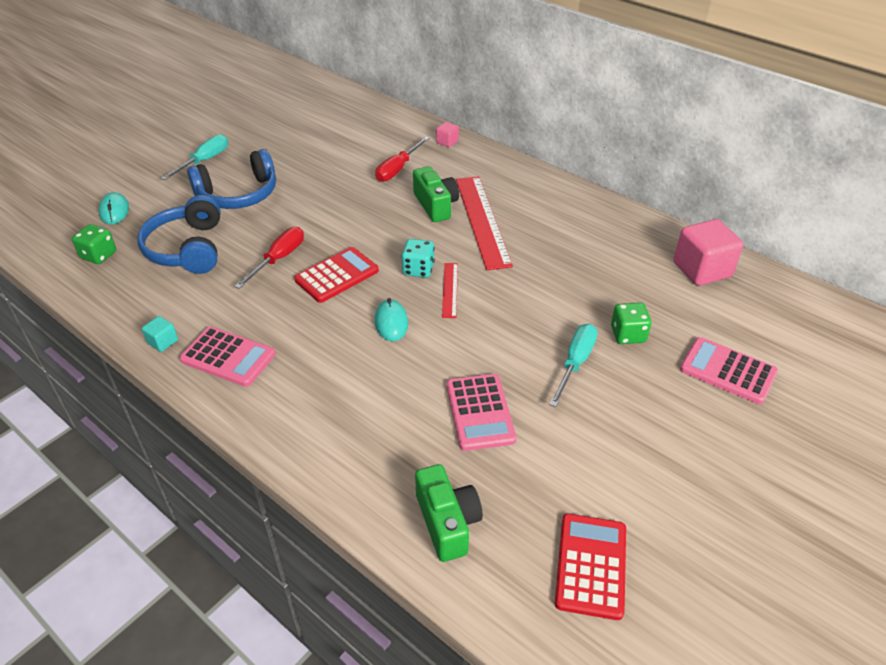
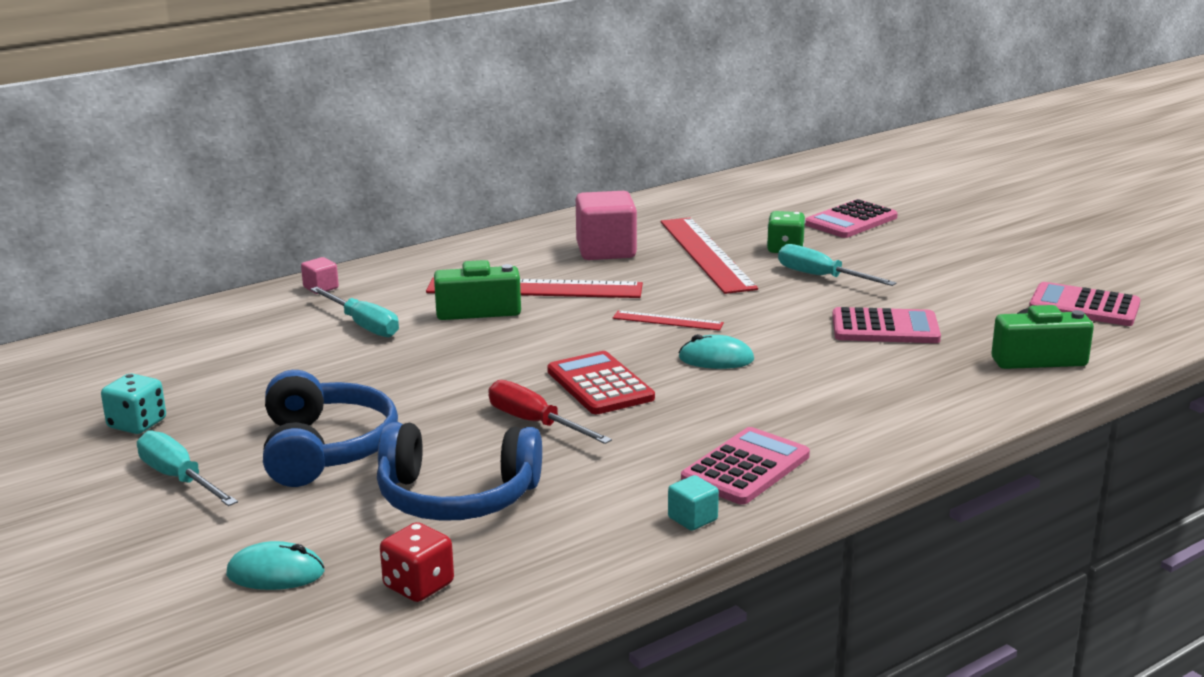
camera: 75 degrees left, 20 degrees down
(99, 255) = (418, 585): green dice -> red dice
(398, 169) = (363, 325): red screwdriver -> turquoise screwdriver
(418, 269) = (616, 334): turquoise dice -> turquoise dice (137, 424)
(590, 291) = (706, 254): none -> red ruler
(591, 566) = (1084, 306): red calculator -> pink calculator
(702, 269) = (695, 205): pink cube -> pink cube (606, 251)

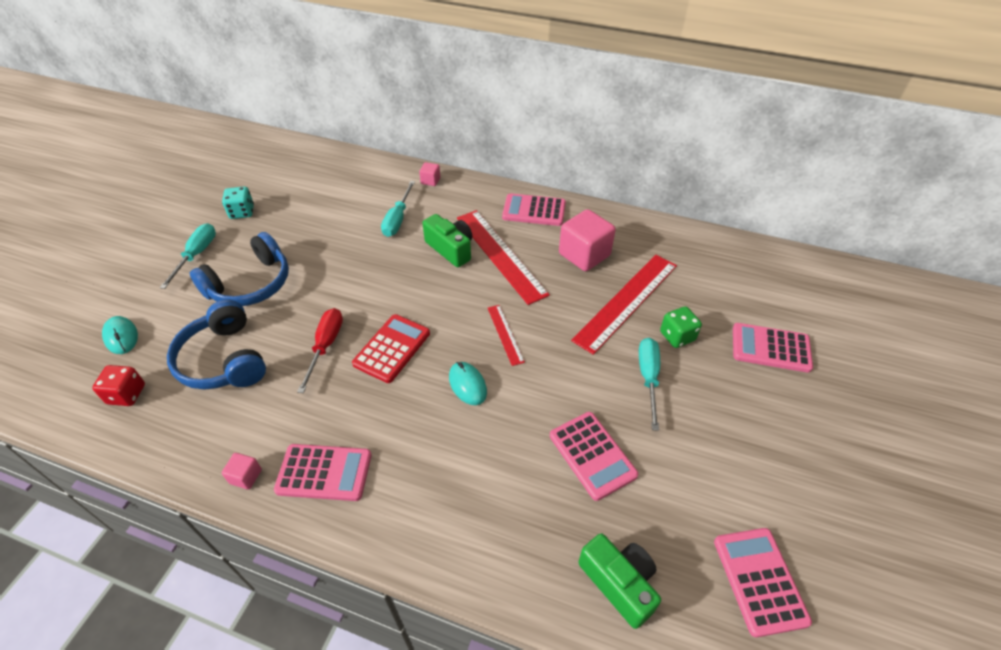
camera: 55 degrees right, 25 degrees up
(488, 252) = (534, 210): none -> pink calculator
(692, 519) = (246, 476): turquoise cube -> pink cube

